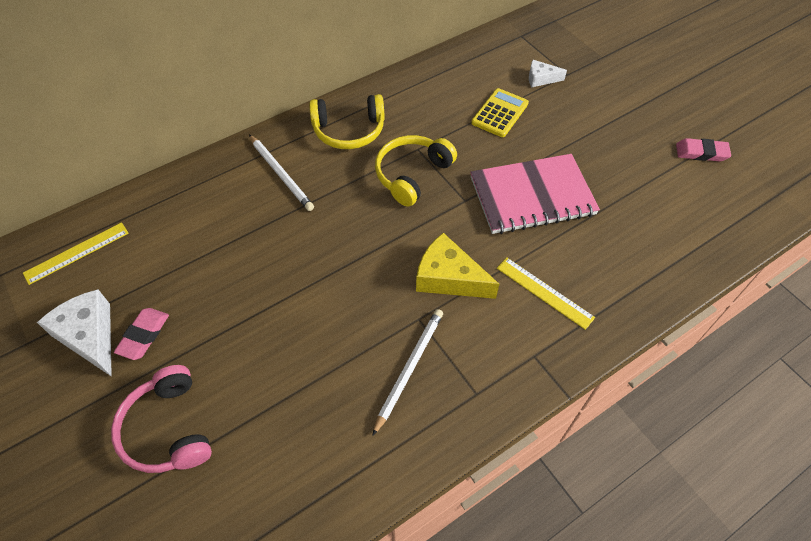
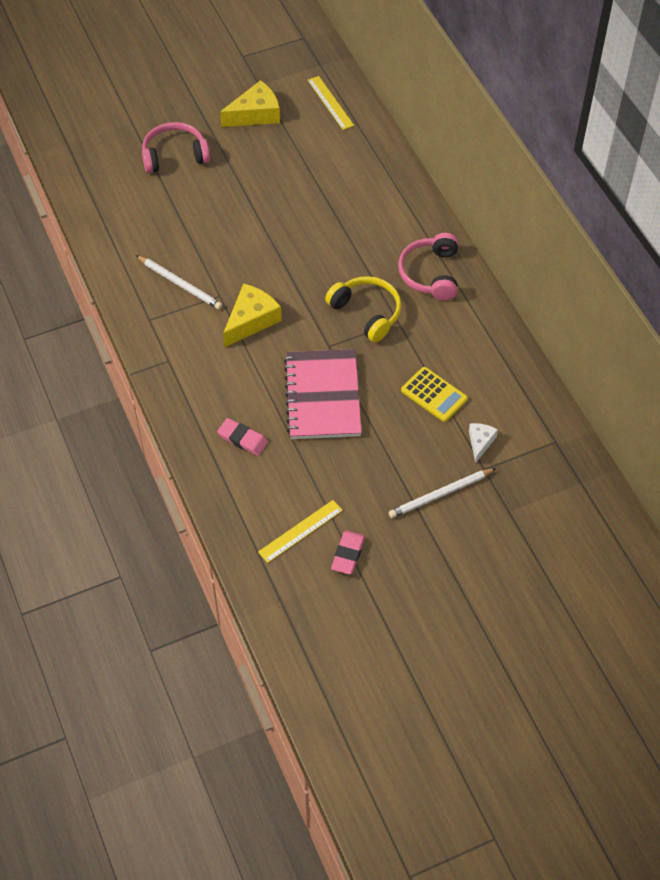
camera: 100 degrees right, 0 degrees up
(89, 336) = (255, 114): white cheese -> yellow cheese
(144, 335) = (248, 141): pink eraser -> pink eraser (242, 439)
(281, 174) = (385, 223): white pencil -> white pencil (440, 494)
(349, 131) = (430, 274): yellow headphones -> pink headphones
(544, 292) = (221, 381): yellow ruler -> yellow ruler (300, 531)

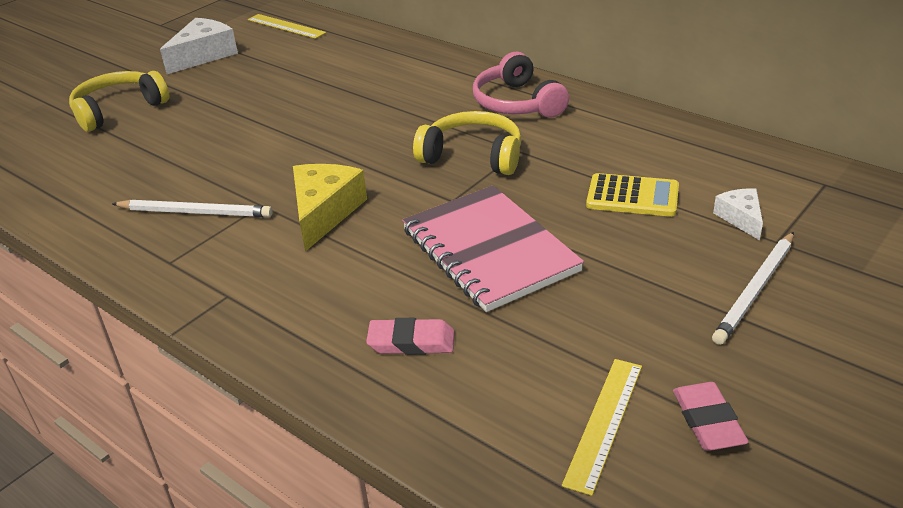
camera: 25 degrees left, 20 degrees down
(174, 155) = (118, 110): pink headphones -> yellow headphones
(255, 114) = (203, 55): yellow cheese -> white cheese

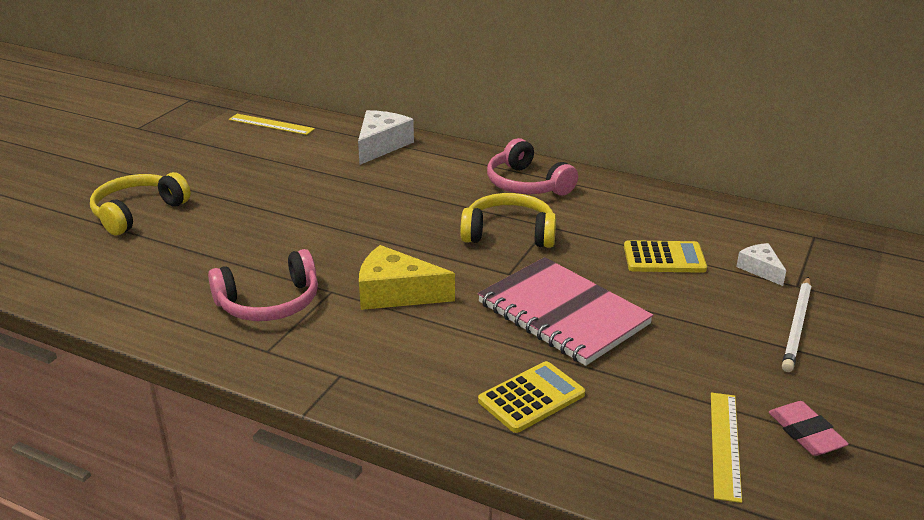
camera: 15 degrees left, 5 degrees down
(195, 212) = (269, 303): white pencil -> pink headphones
(203, 55) = (200, 155): white cheese -> white cheese (381, 145)
(324, 212) = (396, 293): yellow cheese -> yellow cheese turned 75 degrees counterclockwise
(411, 342) = (531, 398): pink eraser -> yellow calculator

